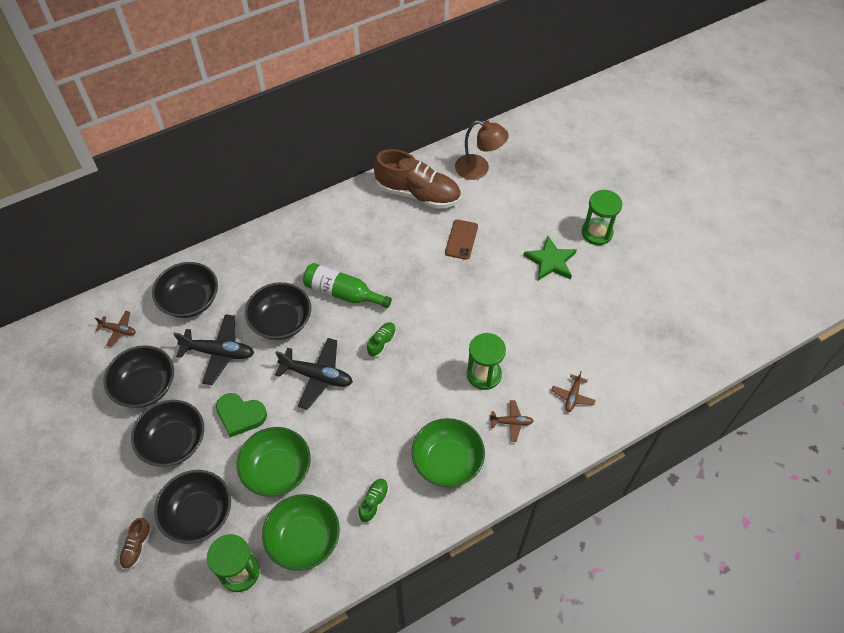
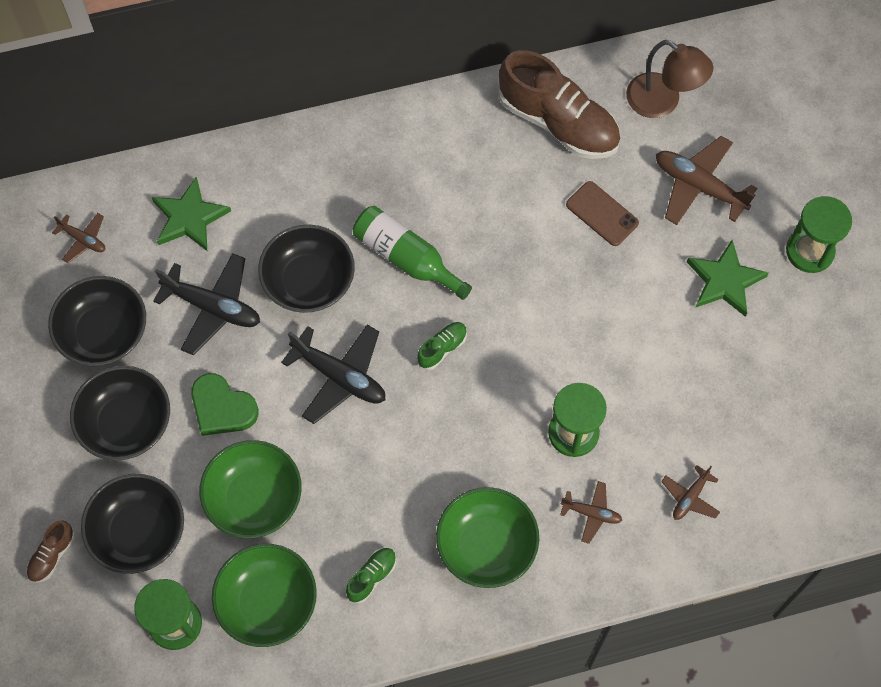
camera: 15 degrees right, 10 degrees up
(190, 300) = (189, 217): black bowl -> green star
(461, 239) = (602, 214): brown phone -> brown phone turned 75 degrees counterclockwise
(516, 211) = (699, 186): none -> brown plane

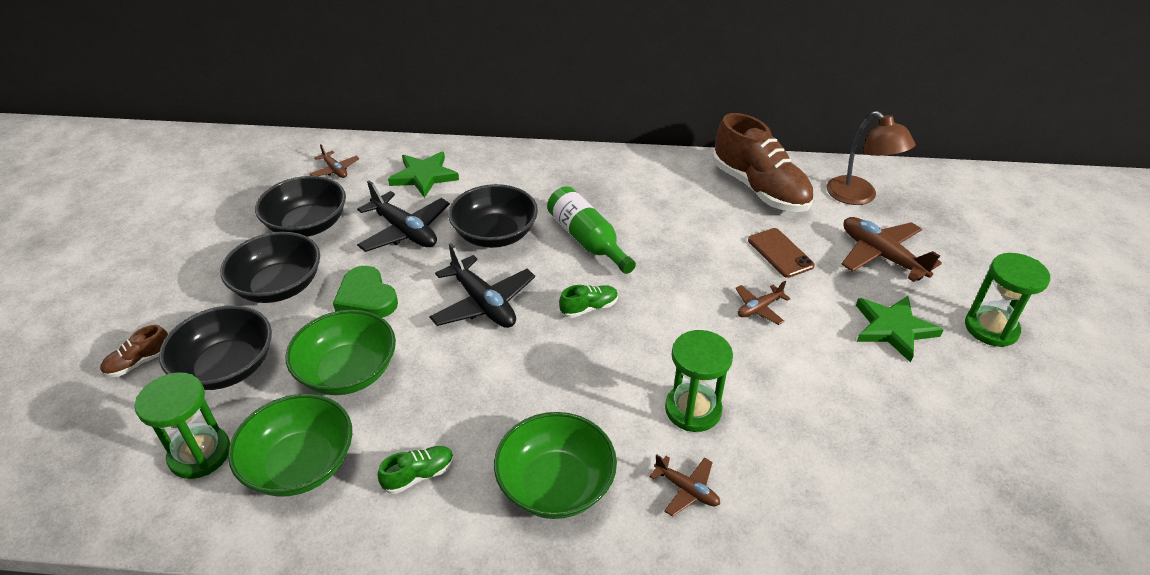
camera: 20 degrees right, 25 degrees down
(690, 497) = (809, 509): brown plane -> brown plane (759, 308)

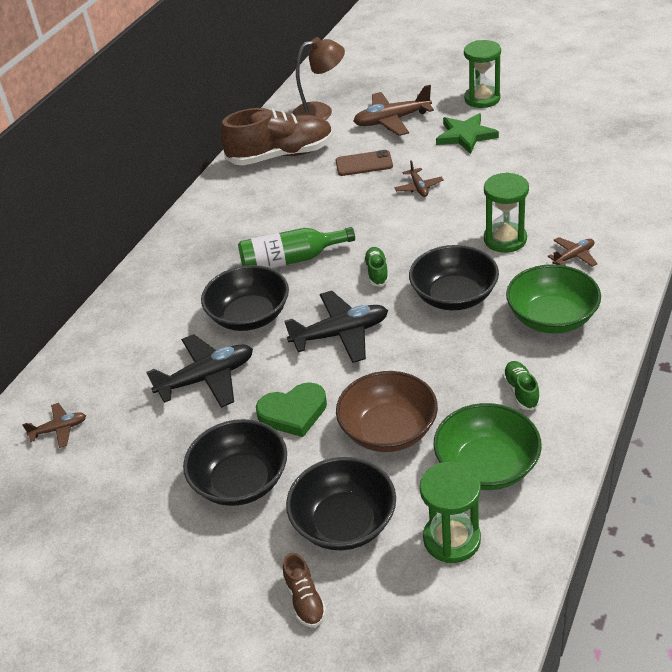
camera: 65 degrees left, 0 degrees up
(307, 225) = (149, 456): black bowl -> black bowl (454, 296)
(348, 372) = (388, 430): green bowl -> brown bowl
(424, 176) = (122, 357): green star -> none

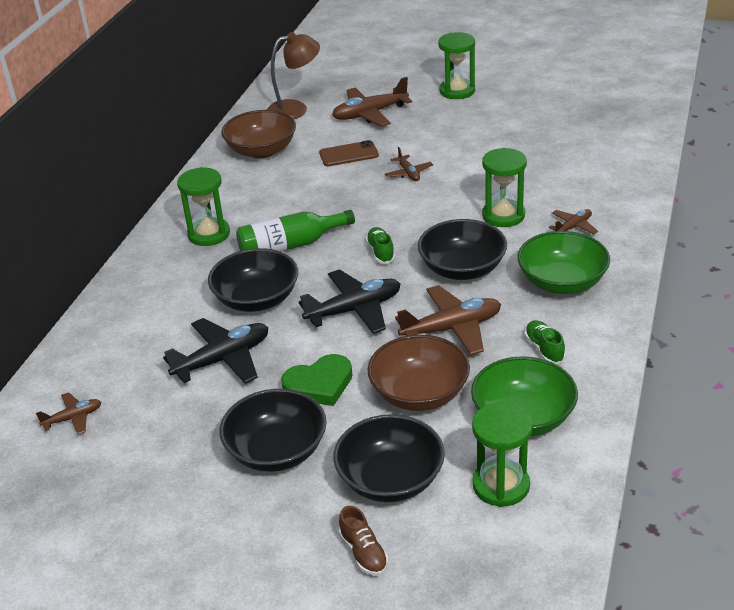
camera: 10 degrees left, 5 degrees down
(216, 243) = (209, 234): none -> green hourglass
(281, 155) = (261, 150): brown shoe -> brown bowl
(432, 361) = (452, 328): none -> brown plane
(465, 136) = (447, 125): green star -> none

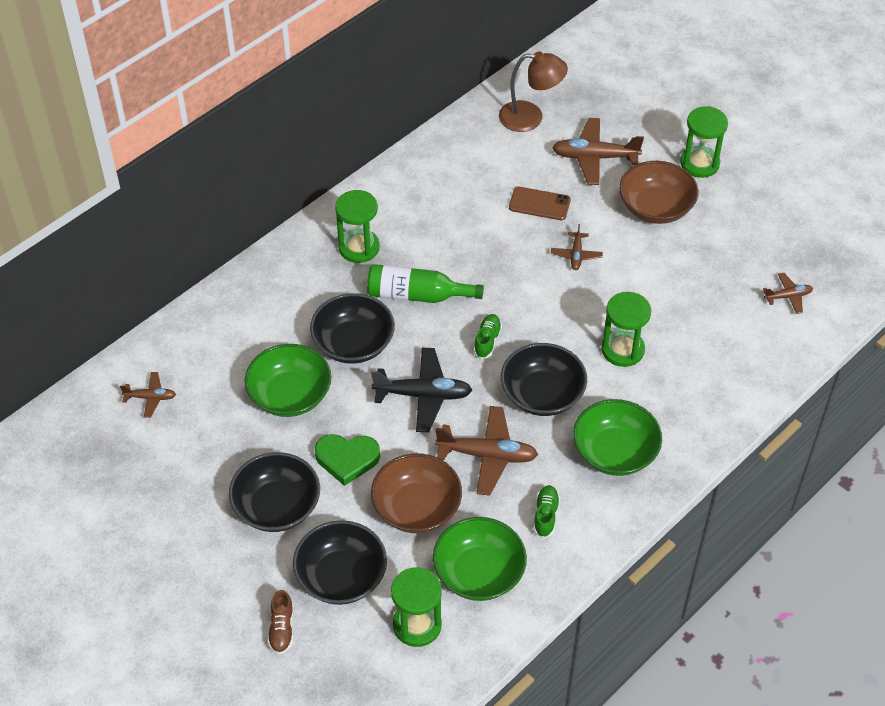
camera: 25 degrees right, 15 degrees up
(223, 359) = (290, 395): black plane -> green bowl
(261, 150) = (465, 161): brown bowl -> brown bowl (655, 207)
(573, 227) = (674, 394): brown plane -> brown plane (788, 296)

